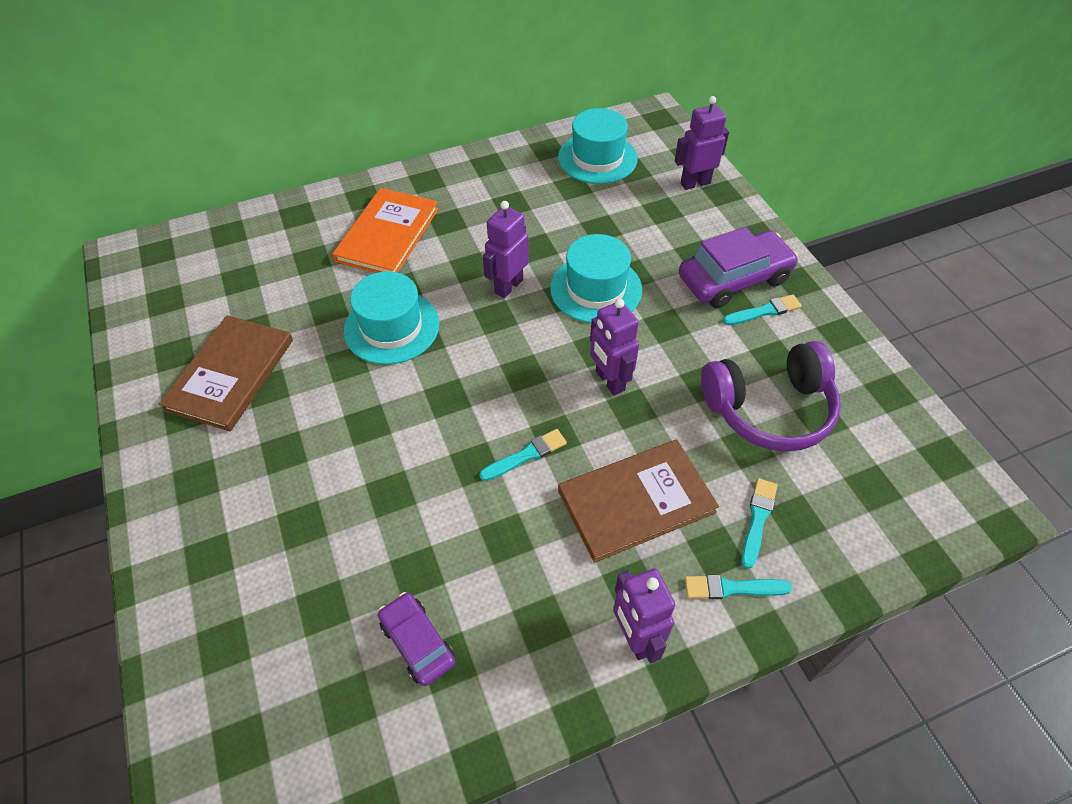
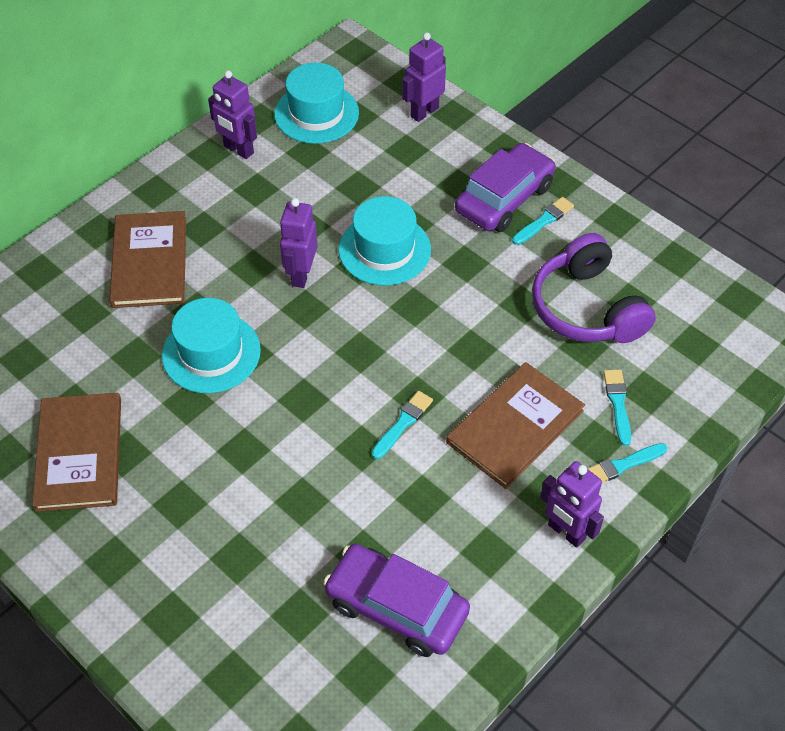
camera: 25 degrees left, 0 degrees up
(387, 235) = (149, 262): orange book -> brown book
(417, 642) = (396, 607): purple car -> purple car, size x1.71
(609, 381) = (441, 332): purple robot -> purple robot (238, 150)
(769, 409) = (587, 308): purple headphones -> purple headphones turned 105 degrees clockwise

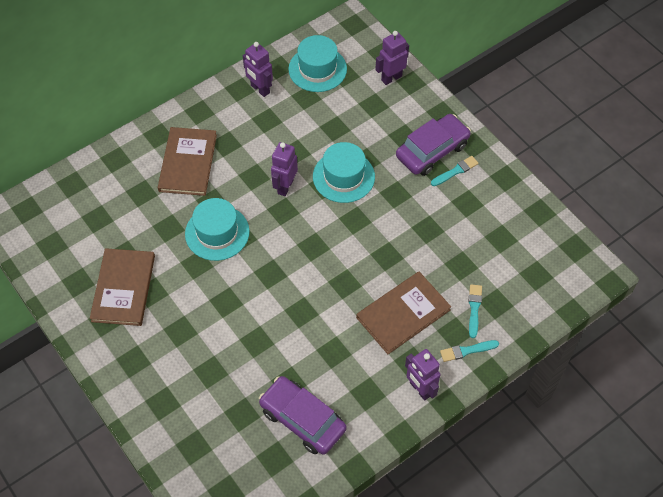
camera: 10 degrees right, 5 degrees up
(403, 423) = (331, 300): turquoise brush -> none
(587, 308) = (469, 238): purple headphones -> none

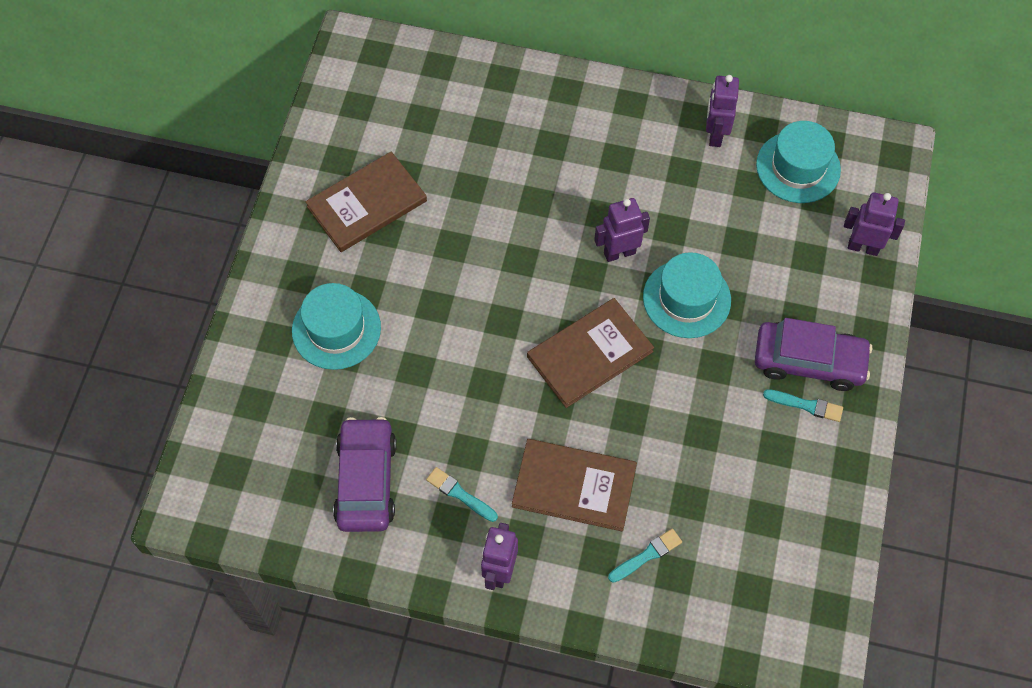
camera: 50 degrees right, 5 degrees up
(188, 163) = (560, 142): brown book -> brown book (590, 354)
(217, 233) = (504, 234): turquoise hat -> turquoise hat (336, 329)
(467, 351) = (587, 585): turquoise brush -> turquoise brush (459, 494)

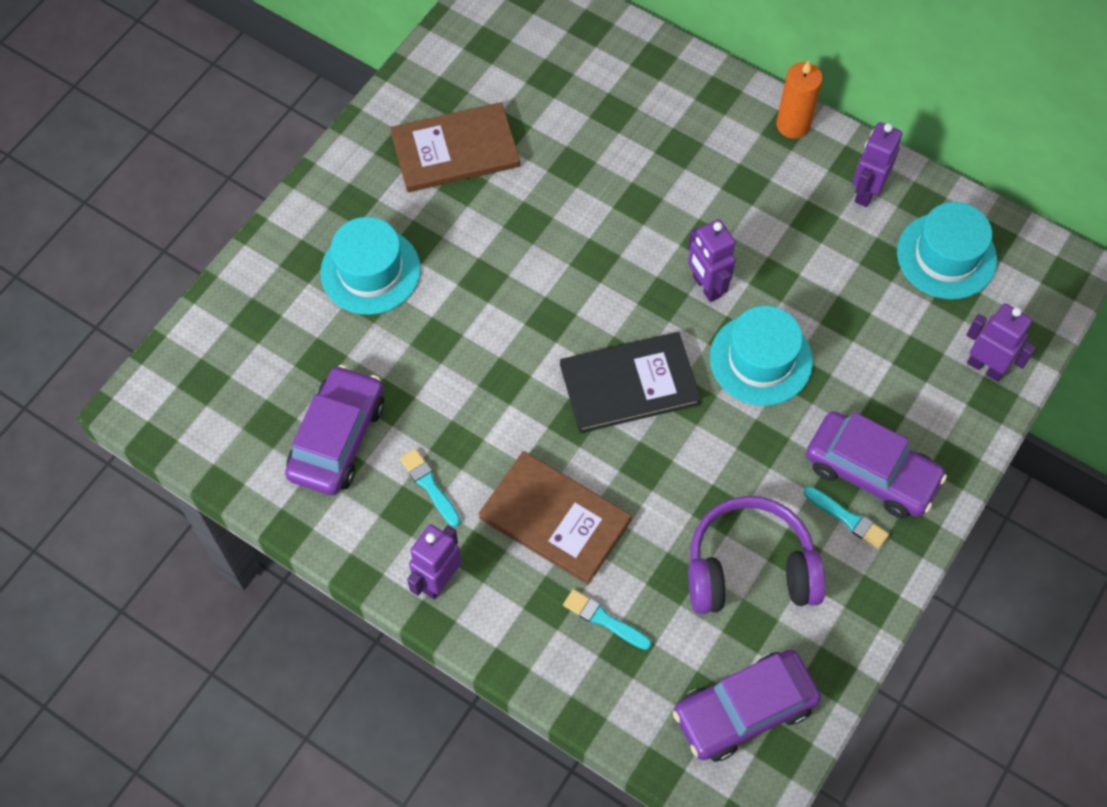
camera: 20 degrees right, 0 degrees up
(590, 354) = (629, 384): brown book -> black book
(619, 253) = (706, 286): purple robot -> purple robot turned 120 degrees counterclockwise
(635, 97) = (793, 125): none -> orange candle
(647, 555) = (604, 619): turquoise brush -> turquoise brush turned 135 degrees counterclockwise
(745, 472) = (749, 568): none -> purple headphones
(787, 589) = (744, 710): none -> purple car

